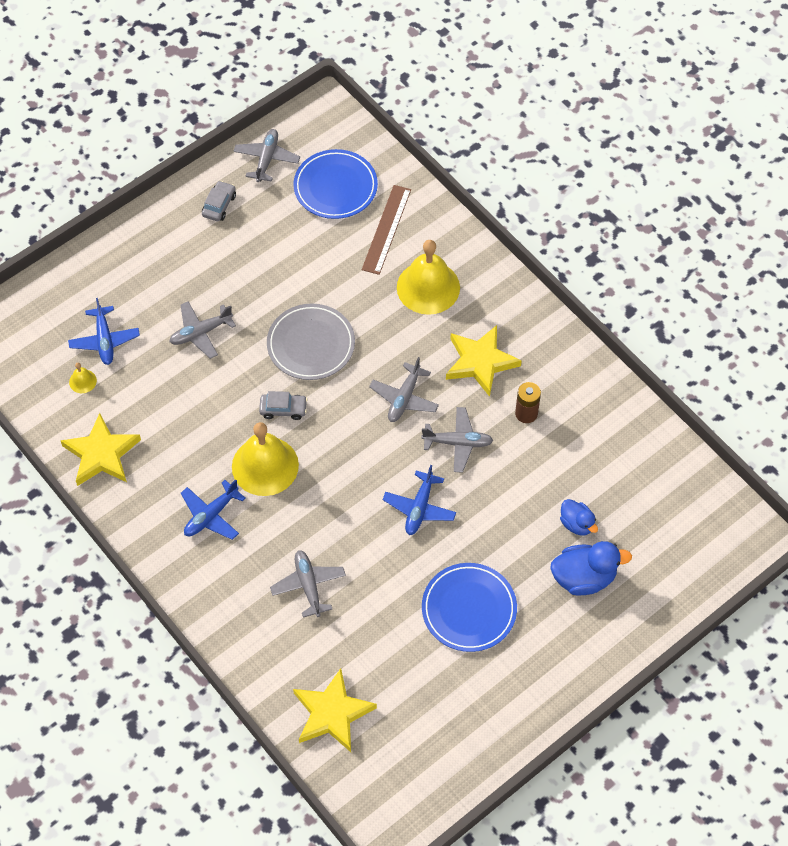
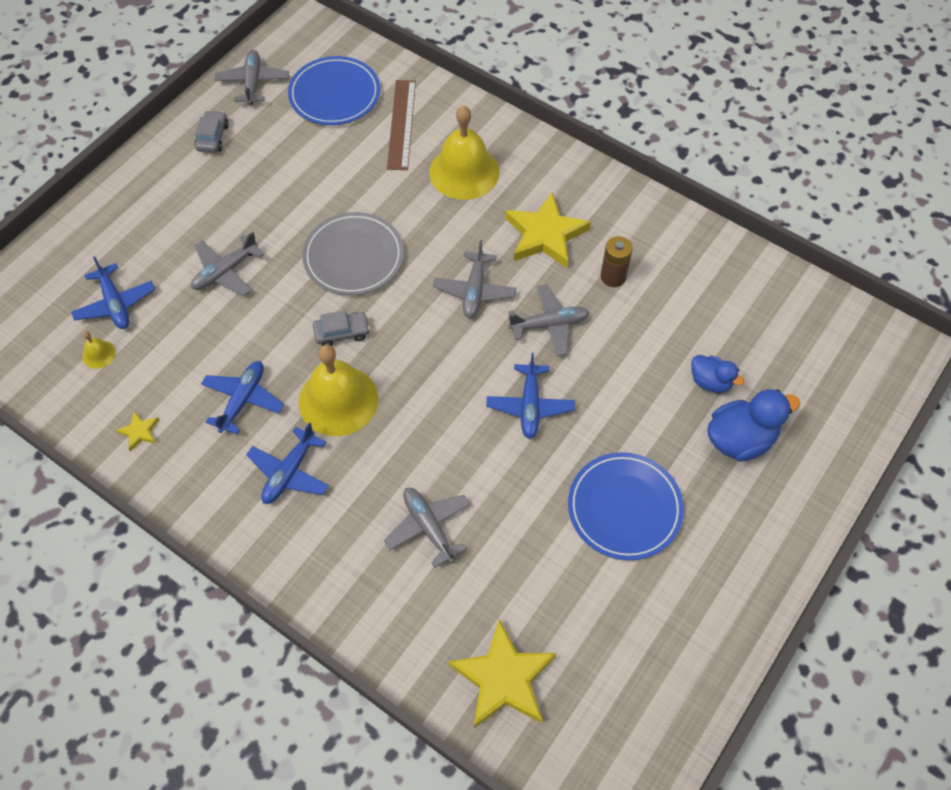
camera: 15 degrees left, 0 degrees up
(101, 454) = (139, 432): yellow star -> yellow star, size x0.44
(189, 447) = (243, 400): none -> blue plane

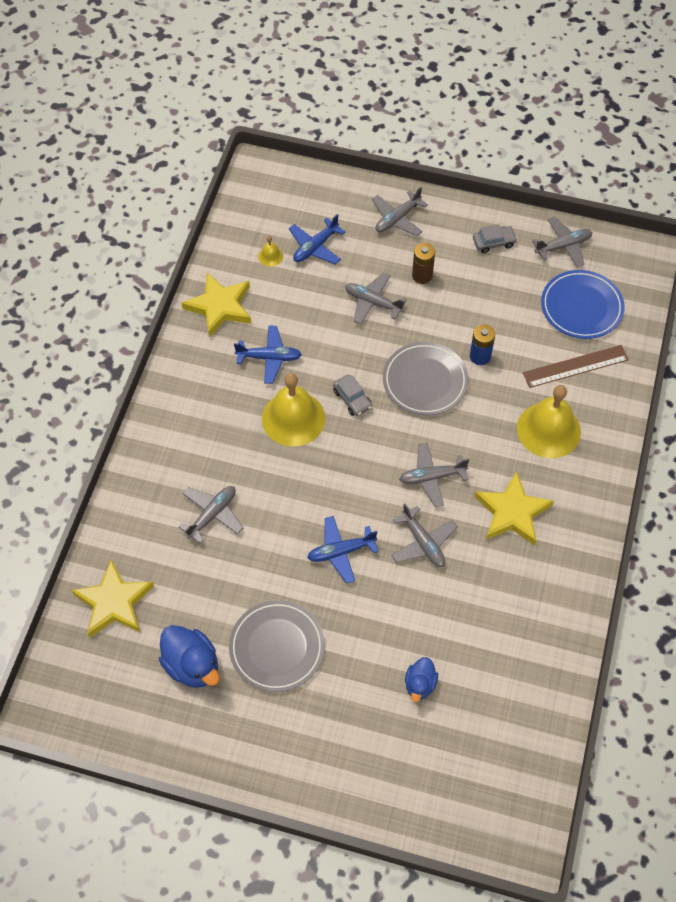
camera: 70 degrees right, 0 degrees up
(126, 211) = (397, 219): none -> grey plane
(139, 432) = (220, 306): yellow star -> yellow star, size x2.25
(289, 472) = (223, 410): blue plane -> none
(348, 198) = (480, 356): none -> blue battery
(613, 277) = (493, 578): brown battery -> brown battery (422, 275)
(624, 508) = (277, 647): blue plate -> grey plate
(740, 439) = (373, 722): blue duck -> blue duck (192, 665)

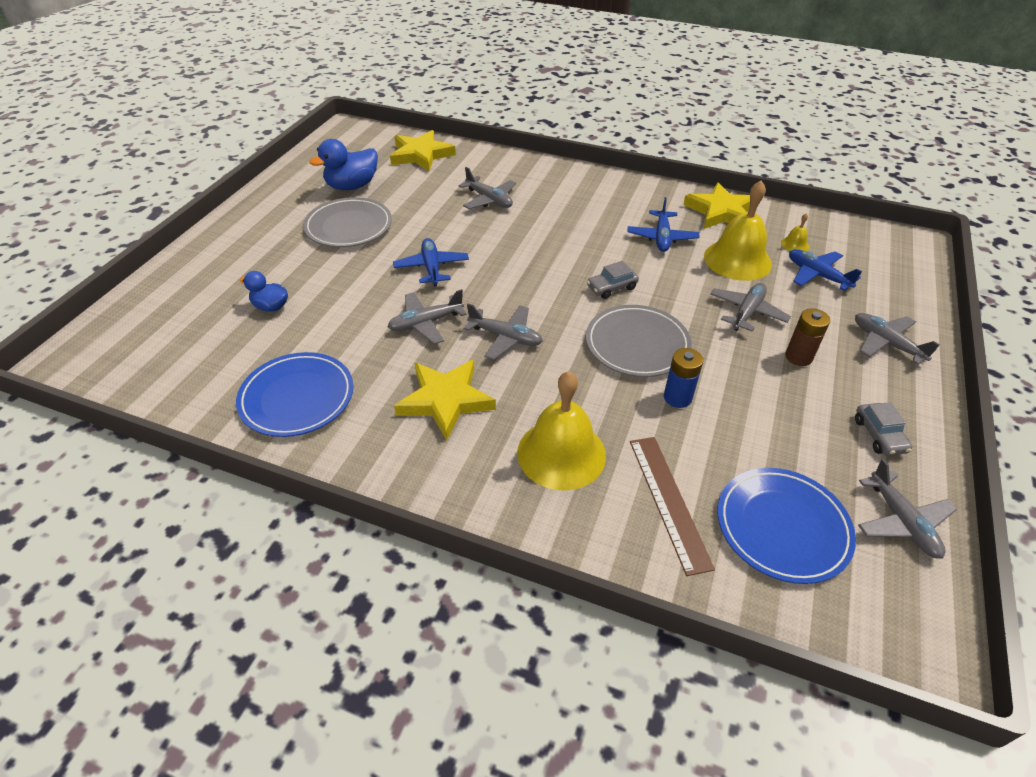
camera: 95 degrees right, 15 degrees down
(293, 418) = (588, 248): yellow bell -> yellow bell (737, 260)
(432, 477) = (505, 337): grey plane -> grey plane turned 120 degrees clockwise
(530, 624) = (297, 398): none -> blue plate

